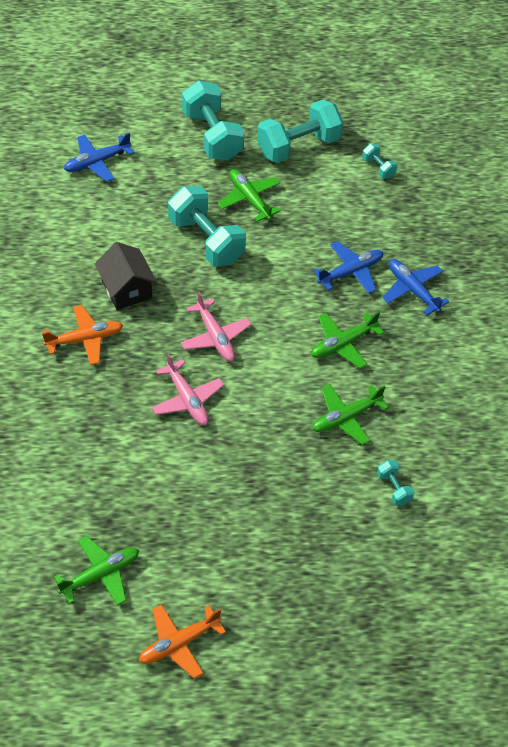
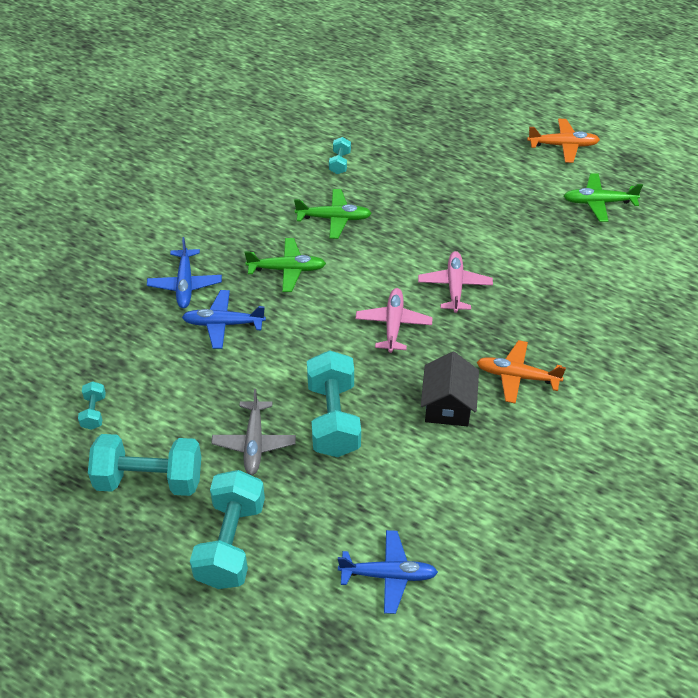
camera: 145 degrees left, 5 degrees down
(249, 198) = (254, 443): green plane -> grey plane

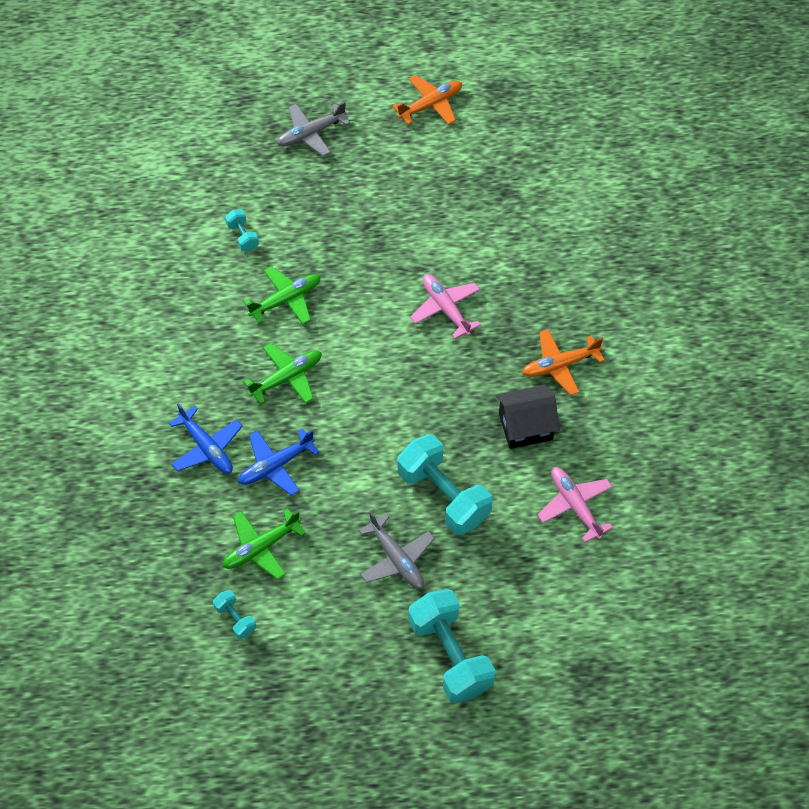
camera: 35 degrees left, 10 degrees up
(149, 480) = (338, 646): turquoise dumbbell -> none
(388, 575) = (590, 600): blue plane -> none
(393, 324) = (423, 377): pink plane -> pink plane (575, 505)
(448, 406) = (525, 426): black house -> black house turned 75 degrees counterclockwise
(451, 123) = (311, 134): none -> grey plane
(598, 202) = (504, 151): green plane -> green plane (261, 547)

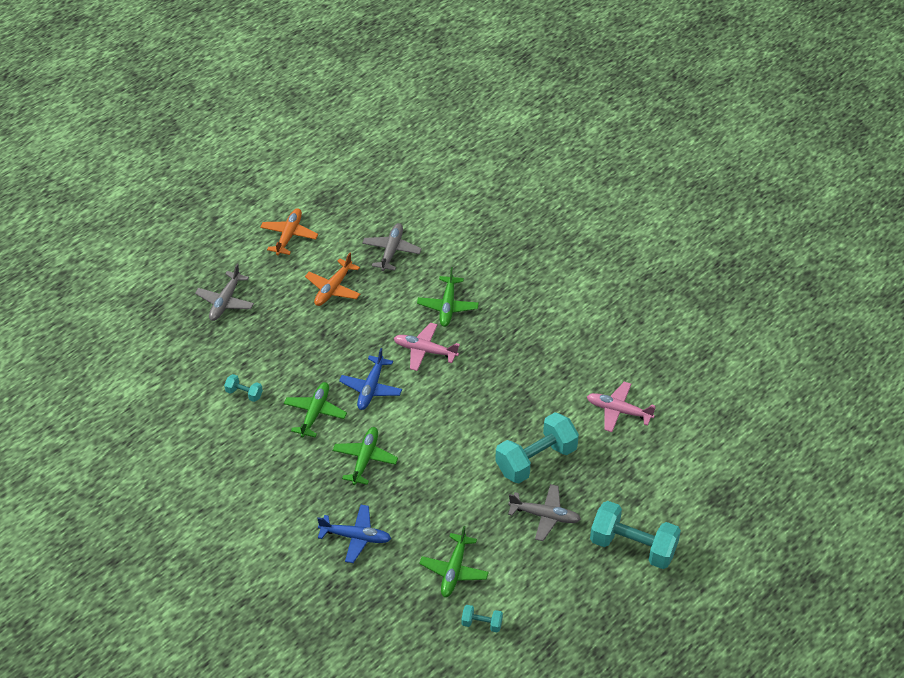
camera: 40 degrees left, 10 degrees down
(275, 465) = (412, 516): blue plane -> blue plane (371, 388)
(443, 496) = (536, 460): turquoise dumbbell -> turquoise dumbbell turned 45 degrees counterclockwise
(511, 278) = (447, 306): none -> green plane
(512, 184) = (391, 251): none -> grey plane
(525, 426) = (544, 386): black house -> none
(559, 365) = (529, 338): orange plane -> orange plane (333, 288)

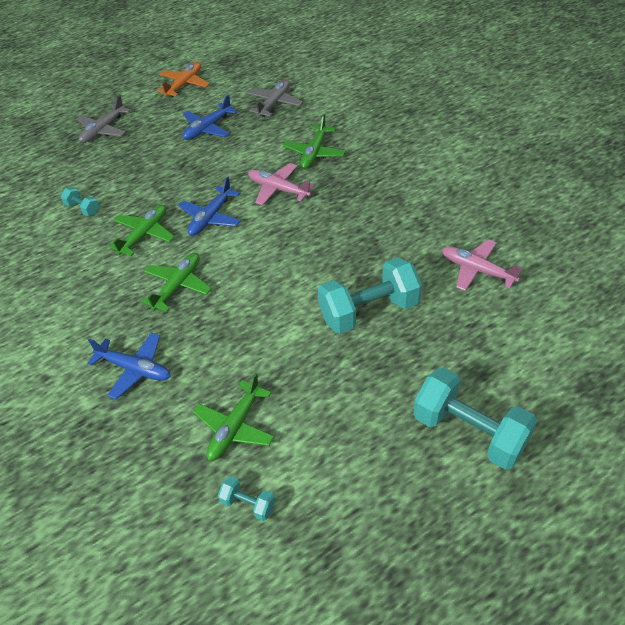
camera: 15 degrees right, 0 degrees up
(333, 288) = (208, 128): orange plane -> blue plane
(545, 516) = (364, 376): grey plane -> none

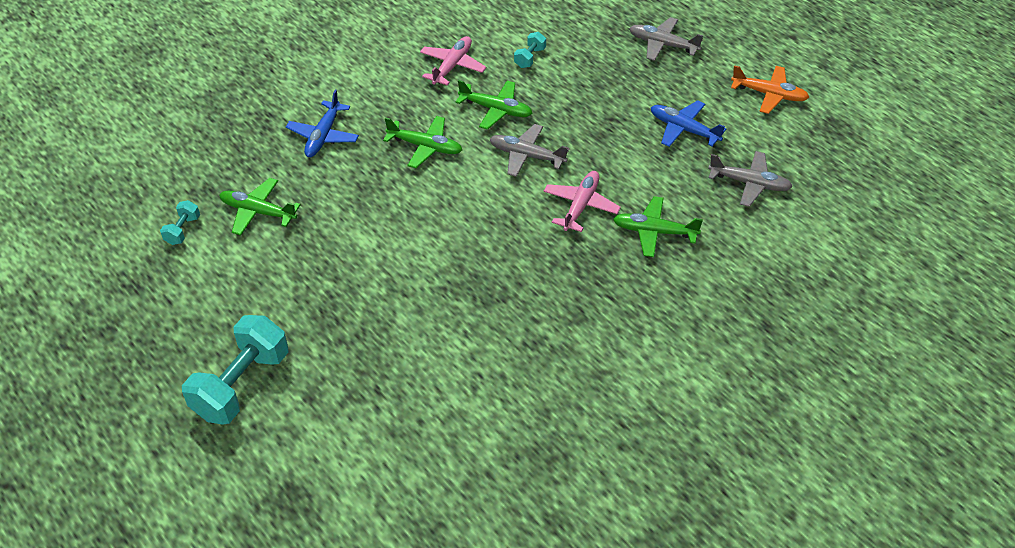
camera: 80 degrees right, 0 degrees up
(211, 217) = (526, 156): blue plane -> grey plane
(369, 311) = (395, 299): turquoise dumbbell -> none
(477, 270) = (460, 397): pink plane -> pink plane (452, 66)

